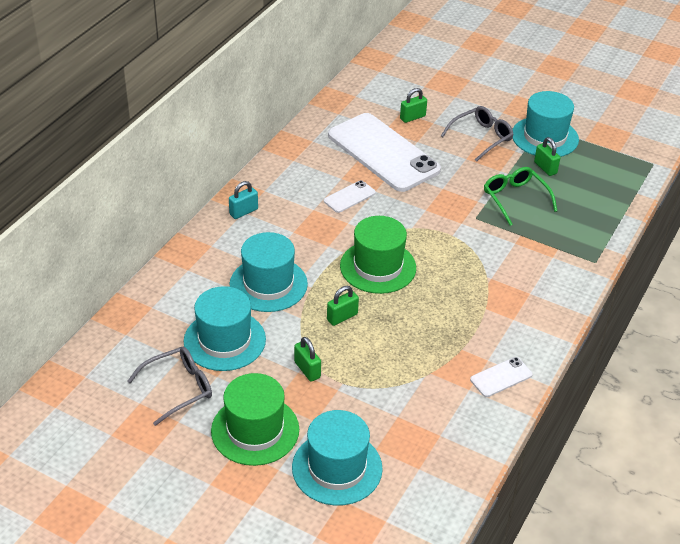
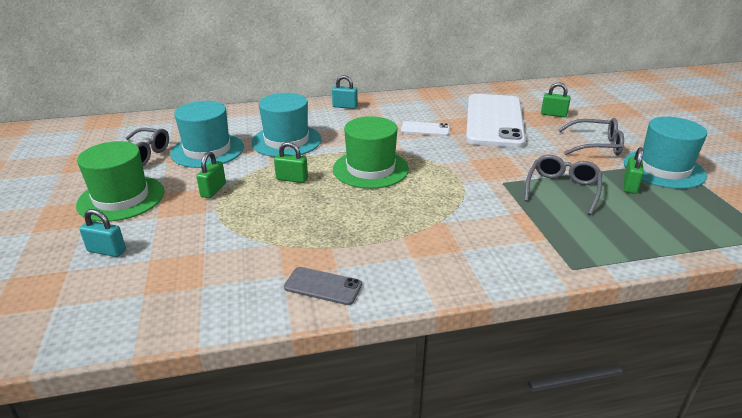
camera: 50 degrees right, 10 degrees down
(337, 468) = (107, 251): turquoise hat -> turquoise padlock
(501, 377) = (323, 286): white phone -> grey phone
(515, 199) = (562, 189): green glasses -> grey glasses

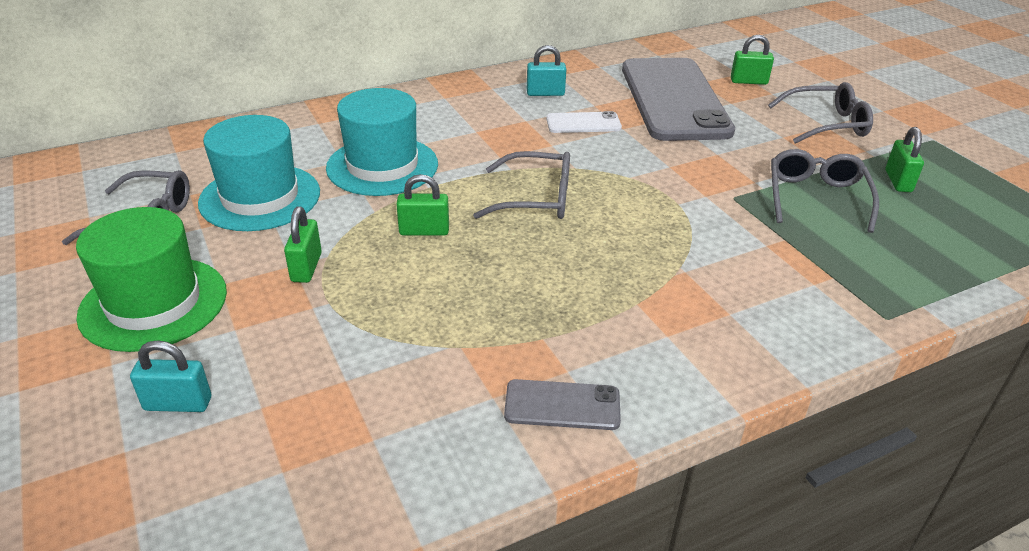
camera: 15 degrees left, 5 degrees up
(345, 106) = (444, 97): turquoise padlock -> turquoise padlock (545, 93)
(370, 169) = (536, 198): green hat -> grey glasses
(494, 121) = (674, 99): white phone -> grey phone
(663, 169) = (927, 151): turquoise hat -> none

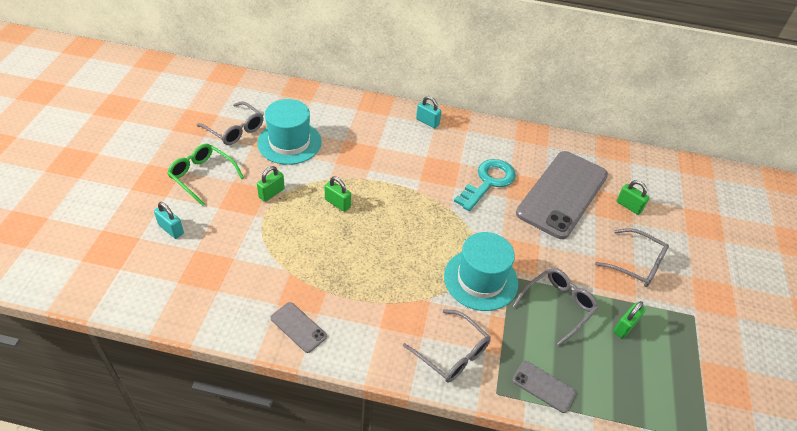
camera: 35 degrees right, 10 degrees up
(153, 303) = (202, 176): green hat -> green glasses
(382, 166) = (358, 153): turquoise hat -> turquoise hat (480, 279)
(536, 198) = (408, 216): grey glasses -> grey glasses (452, 353)
(545, 93) = (492, 150): turquoise padlock -> turquoise padlock (427, 122)
(583, 123) = (488, 182): white phone -> turquoise key
(916, 280) = (543, 386): none -> grey phone

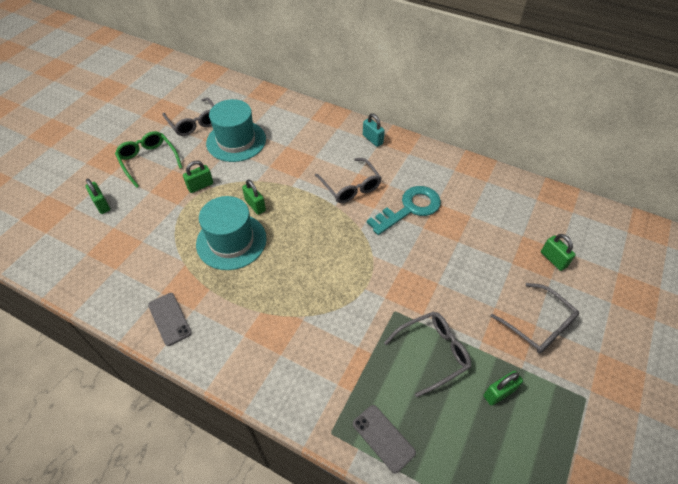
camera: 20 degrees right, 5 degrees up
(171, 229) = (102, 204): turquoise padlock -> green padlock
(452, 353) = (303, 378): grey glasses -> grey glasses (350, 187)
(480, 279) = (362, 307): turquoise hat -> turquoise hat (231, 241)
(562, 194) = (483, 234): grey phone -> none

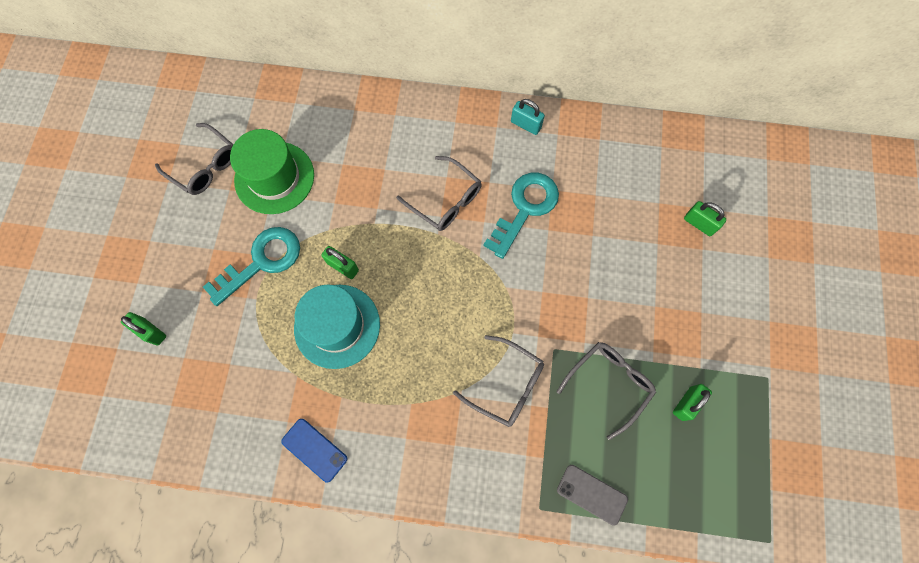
camera: 20 degrees left, 20 degrees up
(148, 161) = (175, 246): green glasses -> none
(169, 319) = (314, 450): grey phone -> blue phone
(200, 186) = (262, 261): green padlock -> turquoise key
(236, 141) = (274, 177): turquoise hat -> green hat
(372, 139) = (445, 119): turquoise padlock -> turquoise padlock (526, 125)
(538, 325) = (704, 311): grey glasses -> grey glasses (506, 385)

